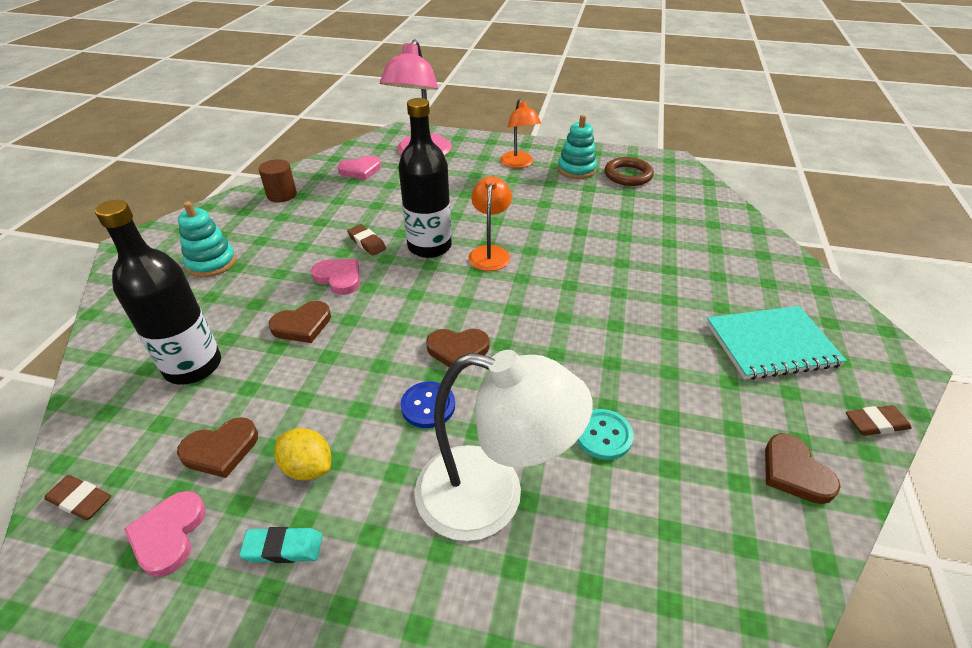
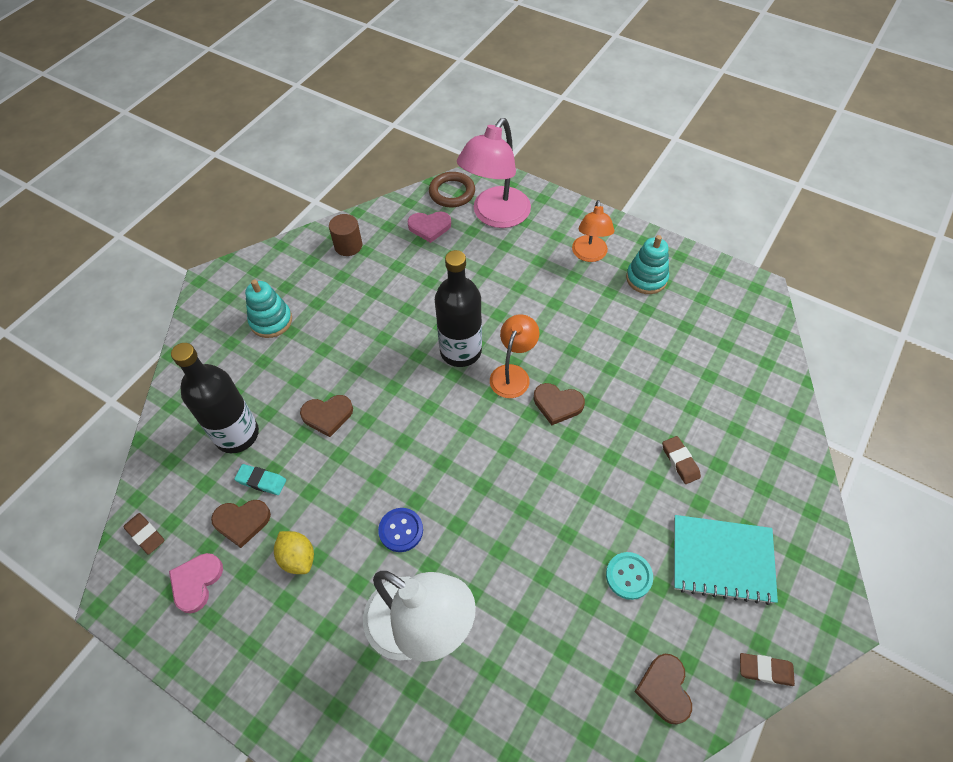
camera: 20 degrees right, 15 degrees up
(283, 548) = (266, 619): turquoise eraser -> turquoise eraser (261, 481)
(339, 278) = (371, 369): pink heart -> none
(367, 243) = (406, 331): brown eraser -> brown eraser (680, 461)
(458, 350) = (443, 481): brown heart -> brown heart (557, 404)
(603, 435) = (526, 603): turquoise button -> turquoise button (628, 576)
(628, 175) = (697, 300): brown ring -> brown ring (452, 192)

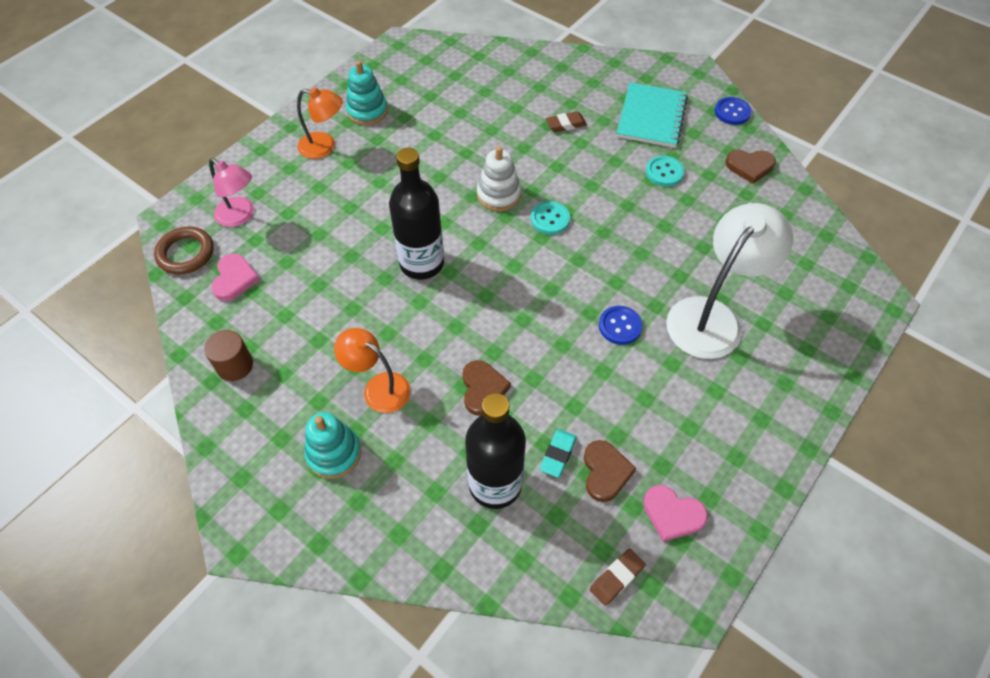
camera: 85 degrees left, 0 degrees up
(298, 558) = (646, 416): yellow lemon -> none
(495, 216) = (240, 216): pink lamp -> pink lamp, size x0.59
(513, 374) = (458, 224): orange lamp -> orange lamp (378, 387)
(533, 455) = (550, 219): none -> turquoise button
(557, 404) = (498, 195): brown heart -> white stacking toy
(765, 670) = (732, 112): brown eraser -> blue button

